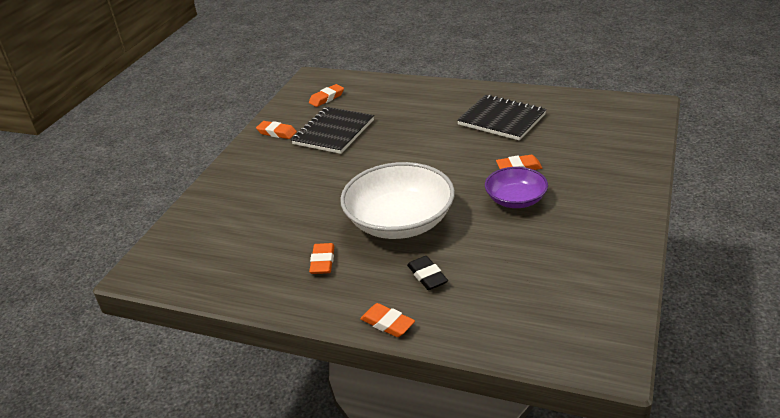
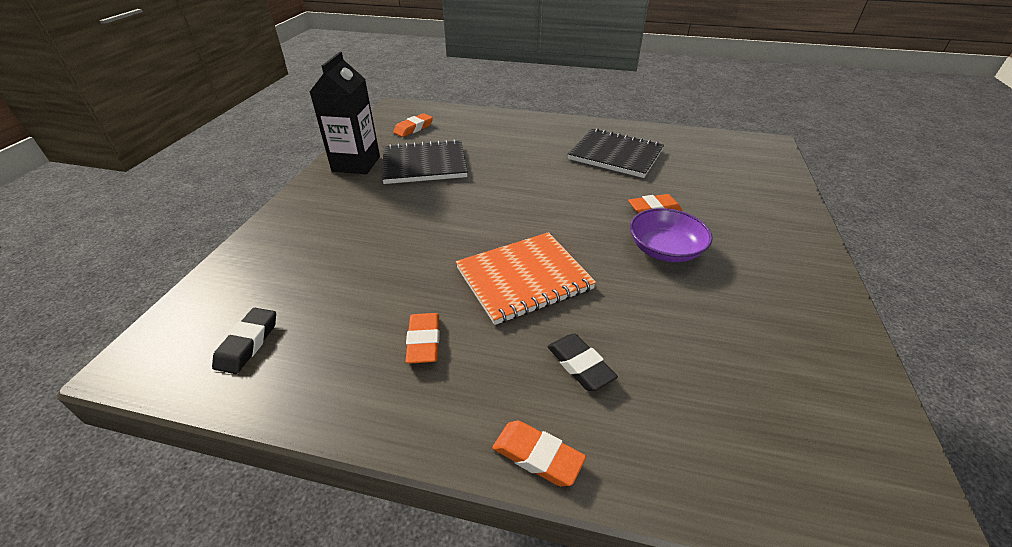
camera: 10 degrees left, 5 degrees up
(206, 262) = (248, 343): none -> black eraser
(277, 133) = (356, 164): orange eraser -> black carton
(333, 132) = (424, 164): black notebook -> black notebook turned 60 degrees clockwise
(400, 221) = (524, 279): white bowl -> orange notebook

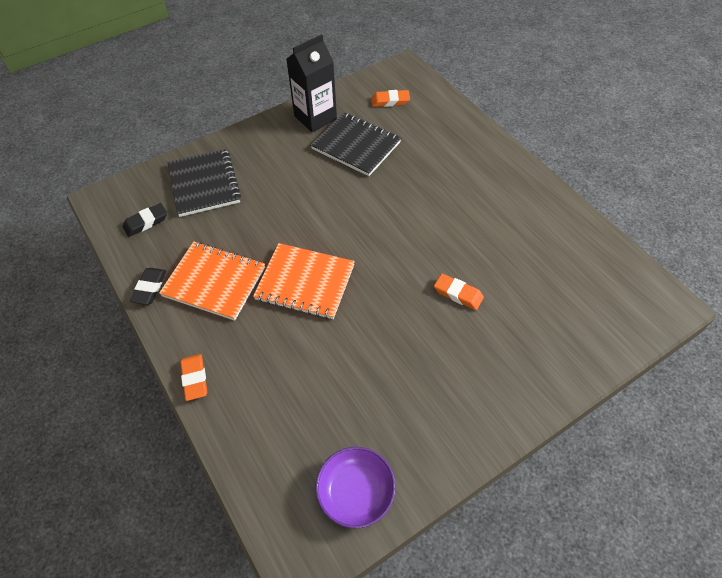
camera: 45 degrees right, 15 degrees up
(424, 341) = (214, 281): orange eraser -> orange notebook
(580, 365) = (266, 355): black eraser -> black eraser (150, 288)
(615, 155) = (506, 225): black notebook -> black notebook (204, 184)
(665, 250) = (415, 328): purple bowl -> purple bowl (356, 492)

